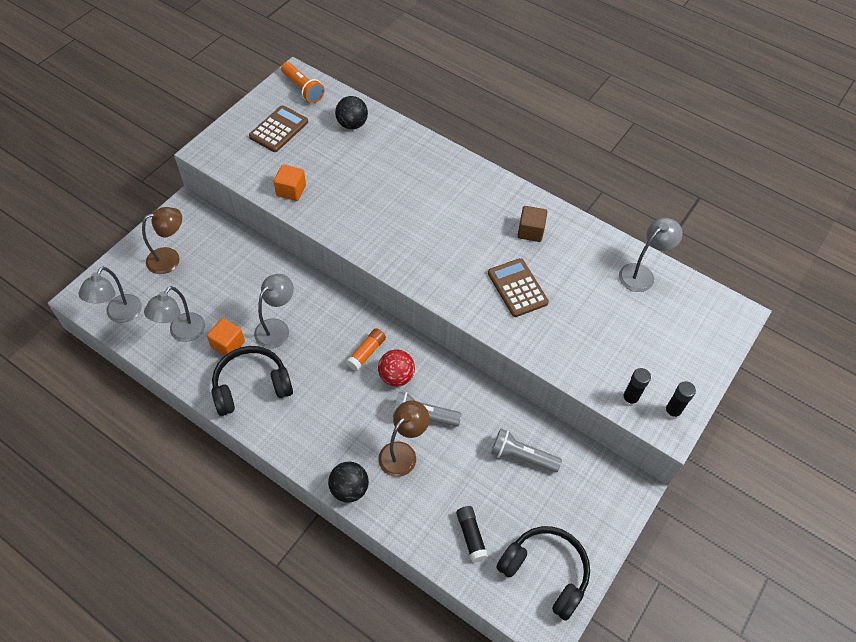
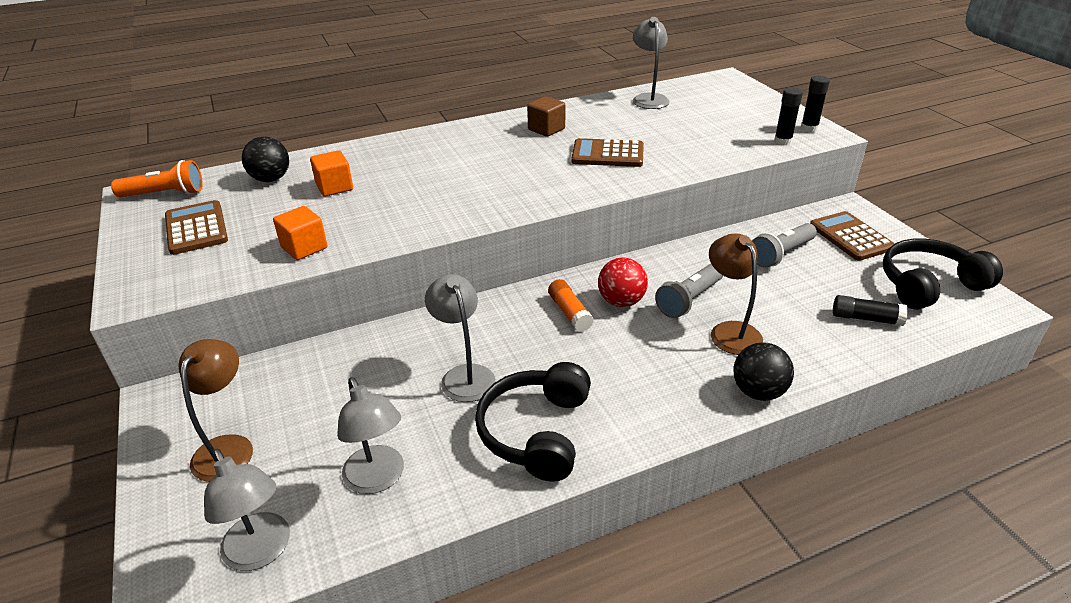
camera: 55 degrees left, 20 degrees down
(228, 344) = (446, 433): orange cube -> orange cube (334, 187)
(583, 500) = (850, 237): none -> brown calculator

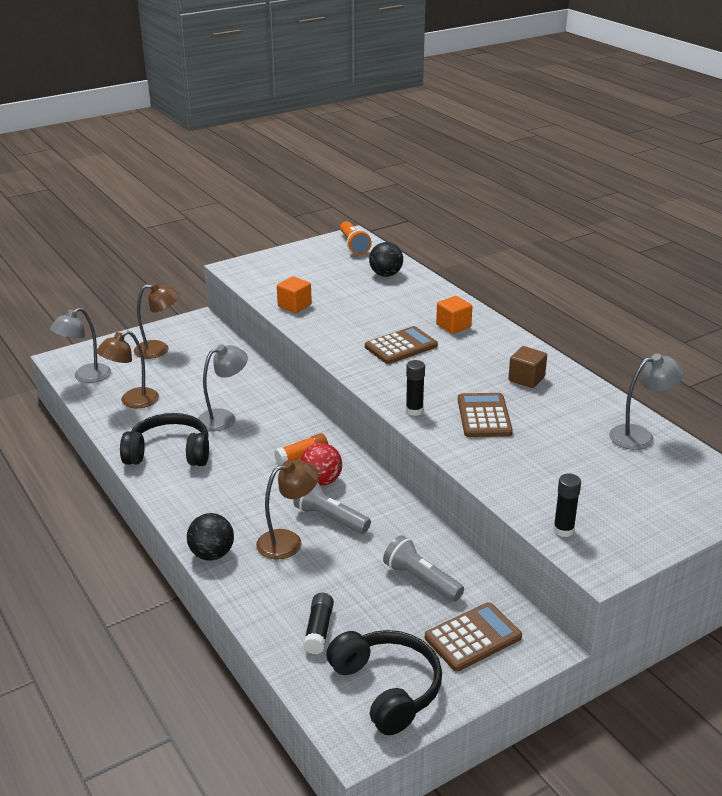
camera: 80 degrees right, 5 degrees down
(196, 228) = (312, 266): brown calculator -> brown calculator (401, 346)
(334, 187) = (380, 300): orange cube -> orange cube (453, 326)
(378, 479) = (132, 401): grey lamp -> brown lamp
(809, 128) = (611, 554): black glue stick -> black glue stick (414, 410)

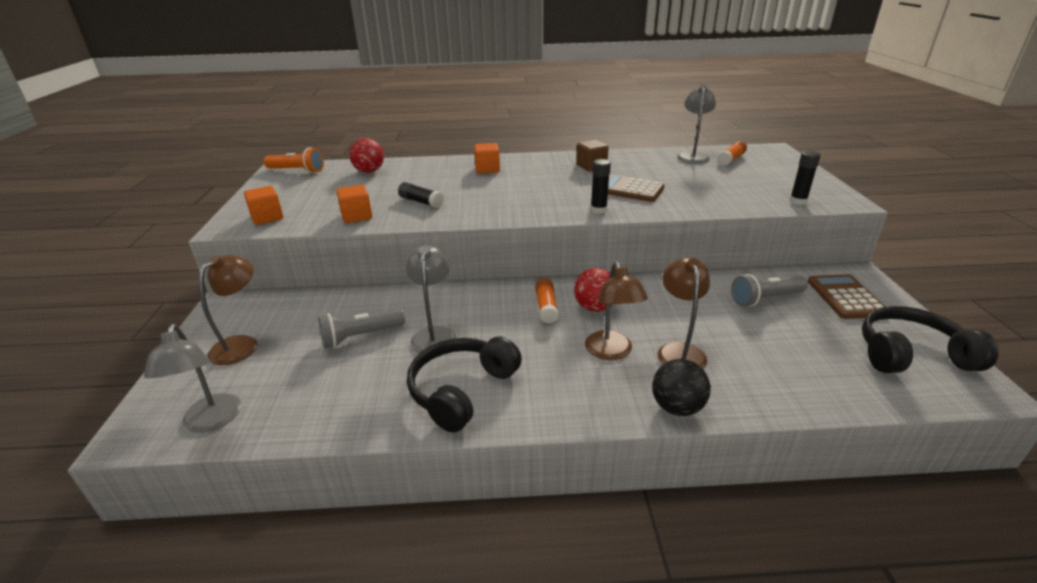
camera: 60 degrees left, 0 degrees up
(132, 401) = (322, 393): brown lamp -> brown lamp (611, 352)
(260, 274) = (267, 217): none -> orange cube
(319, 630) = (824, 369): black glue stick -> black glue stick (421, 202)
(330, 518) = (656, 318): grey flashlight -> grey flashlight (360, 337)
(386, 274) = (369, 171): black ball -> red ball
(401, 346) = (493, 192): brown calculator -> none
(660, 465) = (731, 159): none -> orange glue stick

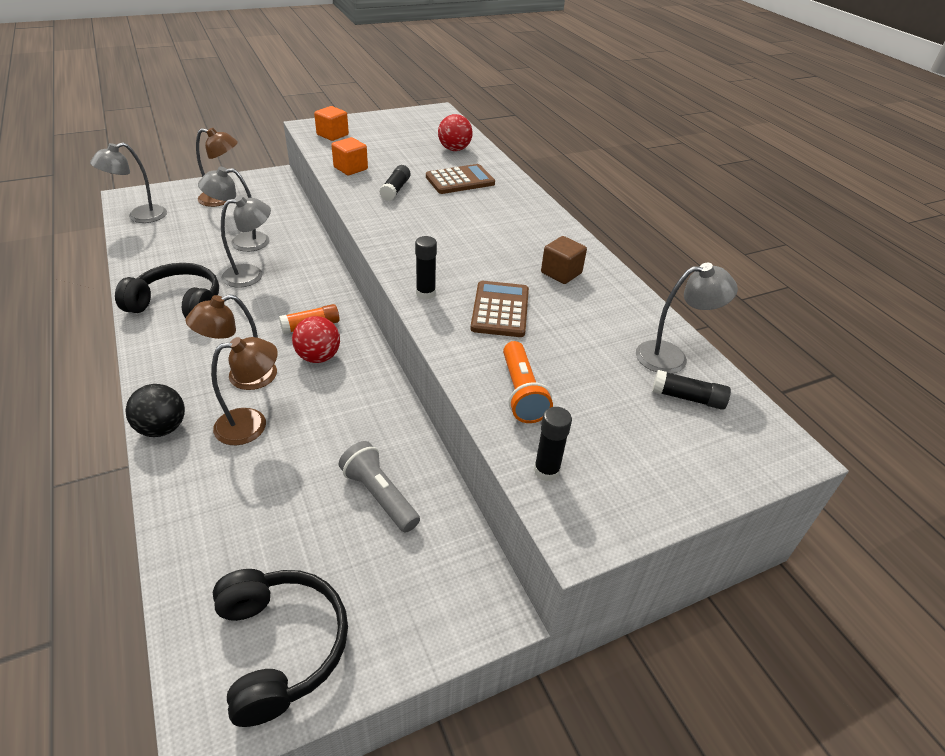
camera: 65 degrees right, 10 degrees up
(297, 171) = (435, 119): orange flashlight -> orange flashlight (522, 393)
(360, 337) = (241, 242): grey flashlight -> grey lamp
(487, 169) = (503, 207): orange cube -> none
(731, 159) = (688, 398): orange glue stick -> black glue stick
(845, 297) = (412, 586): brown calculator -> brown calculator (460, 180)

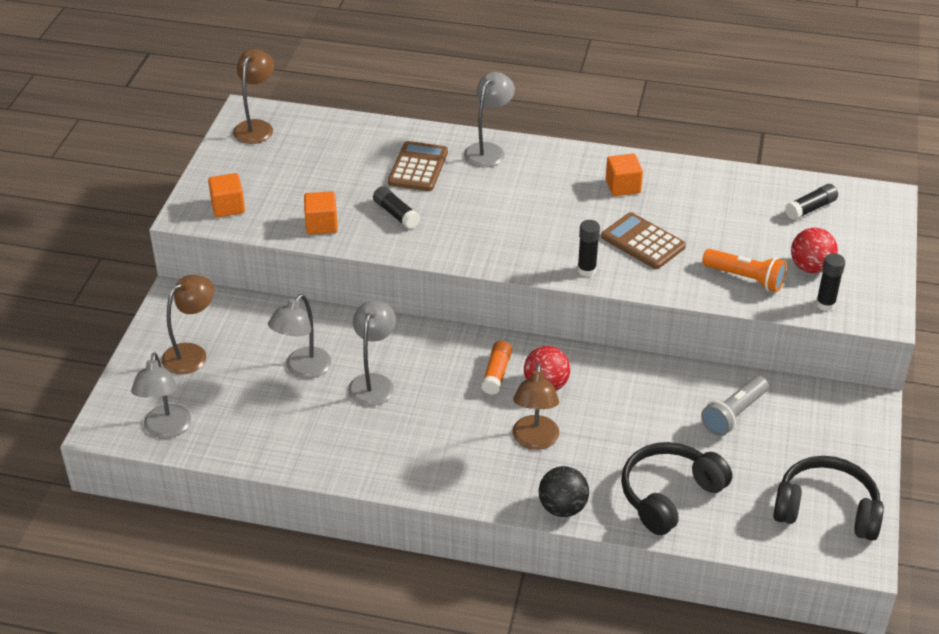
camera: 50 degrees left, 0 degrees up
(178, 304) = (381, 448): black headphones -> black headphones (669, 495)
(252, 424) = (601, 454): brown lamp -> brown lamp (256, 127)
(379, 495) = (734, 415): grey flashlight -> grey flashlight turned 45 degrees counterclockwise
(454, 149) = (350, 141): red ball -> red ball (810, 267)
(561, 273) = (623, 186): brown cube -> orange cube
(671, 356) = (766, 191): grey lamp -> grey lamp (488, 150)

